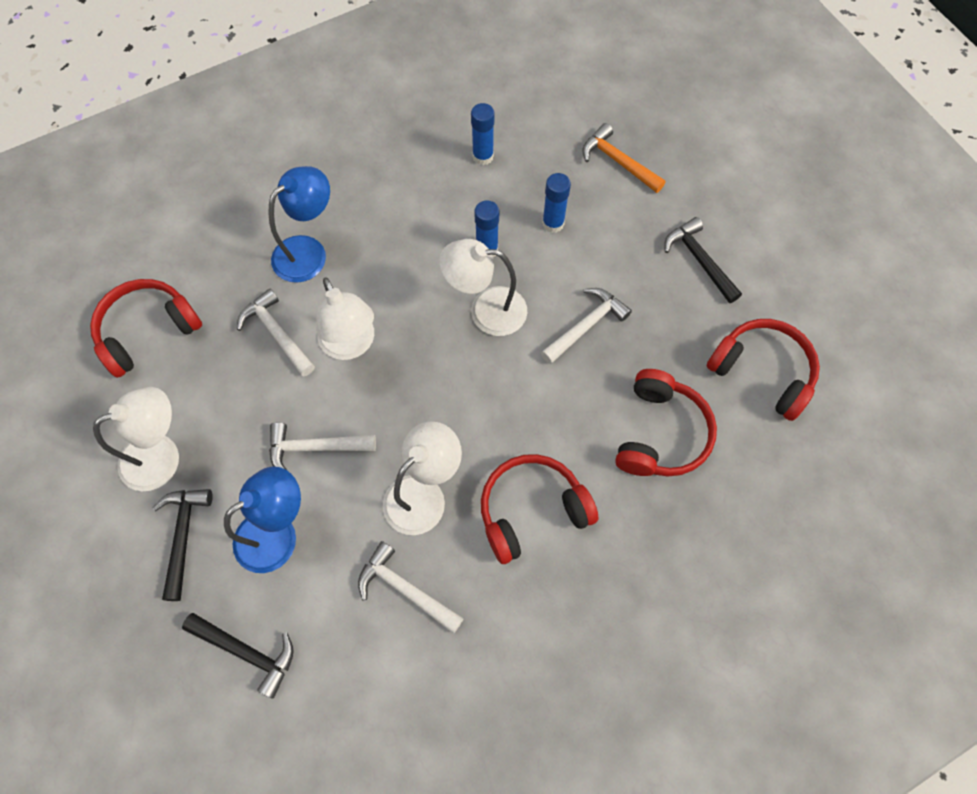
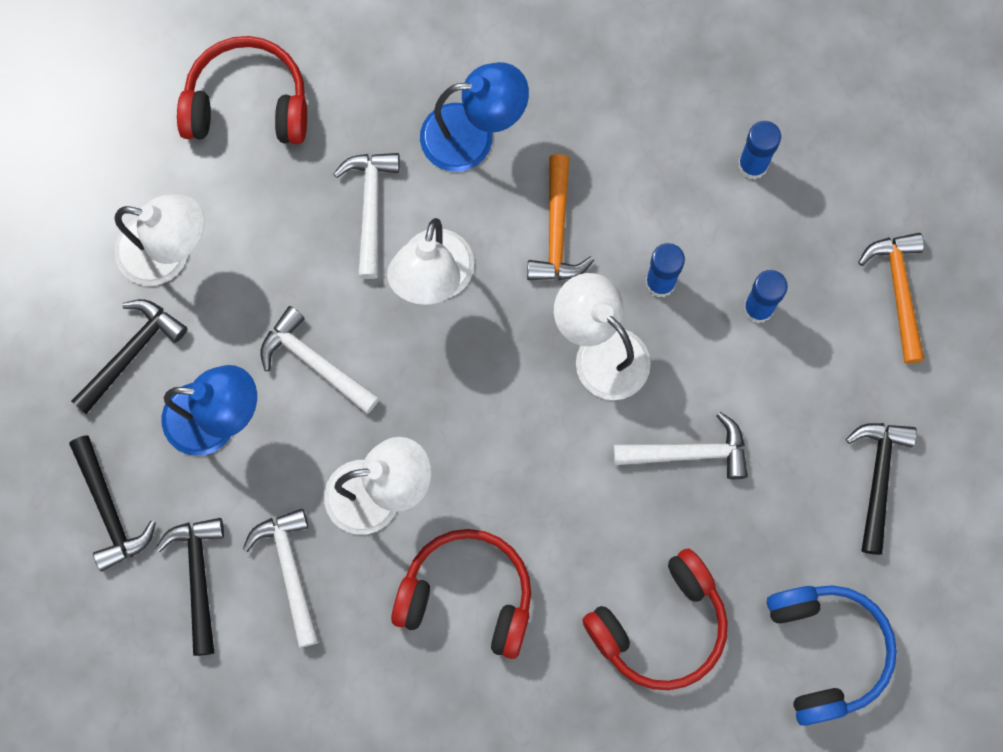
camera: 40 degrees right, 10 degrees up
(346, 645) = (198, 577): none -> black hammer
(403, 265) = (557, 231): none -> orange hammer
(762, 371) = (826, 651): red headphones -> blue headphones

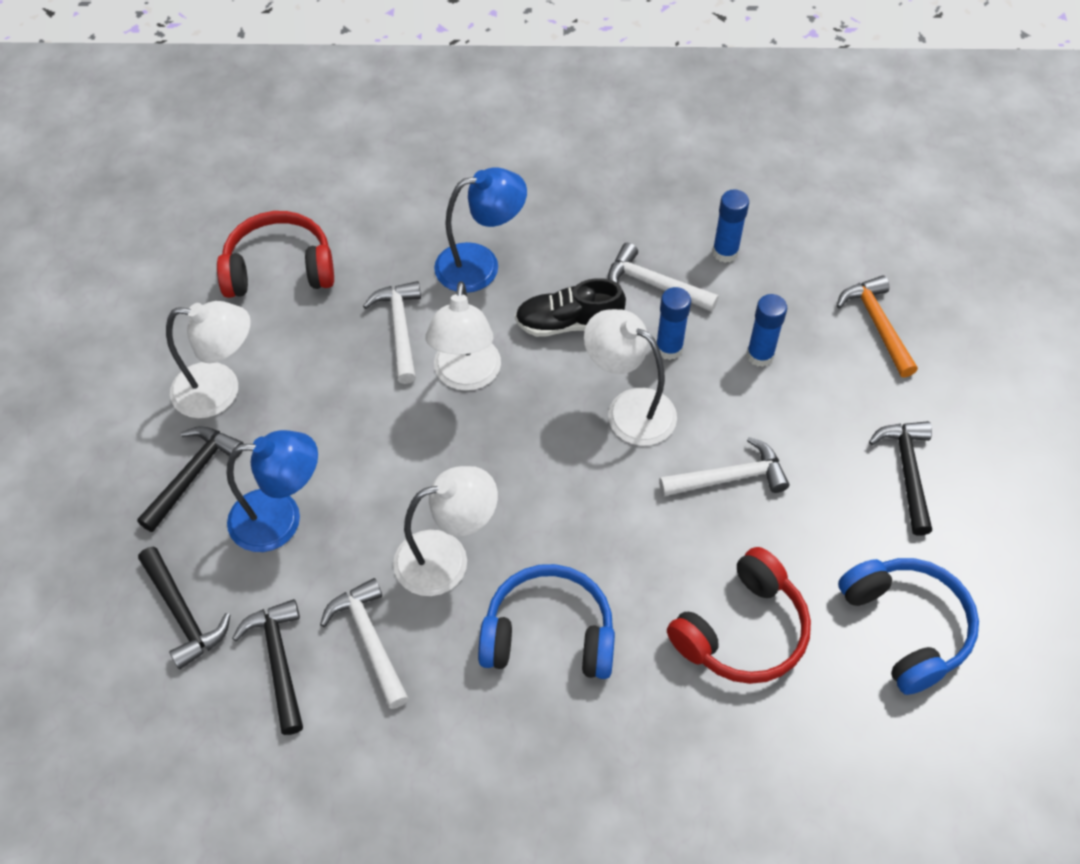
camera: 10 degrees left, 20 degrees down
(314, 362) = (367, 457): white hammer -> white hammer (654, 285)
(467, 595) = (549, 634): red headphones -> blue headphones
(557, 231) = (569, 323): orange hammer -> black shoe

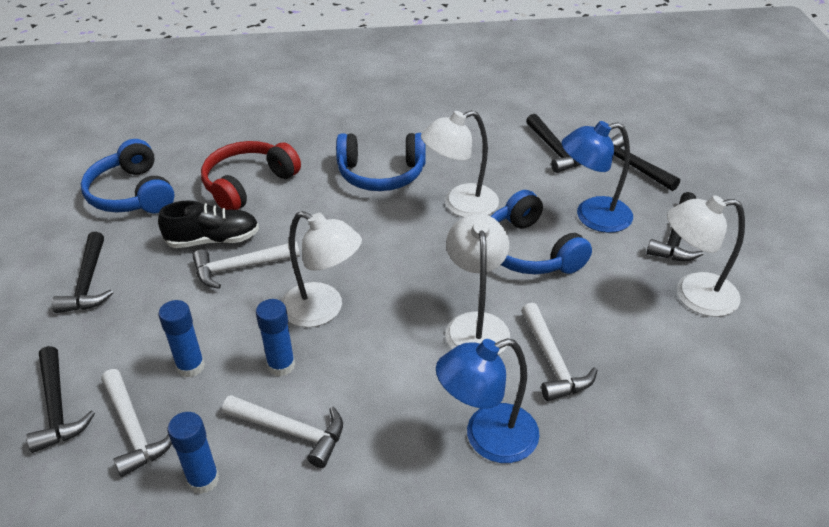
camera: 175 degrees right, 15 degrees down
(279, 268) = (707, 414): red headphones -> none
(369, 640) = (501, 163): white hammer -> white hammer (134, 429)
(379, 470) = (529, 251): none -> blue headphones
(569, 323) = (383, 381): black shoe -> black shoe (213, 240)
(877, 324) = (57, 408): orange hammer -> black hammer

